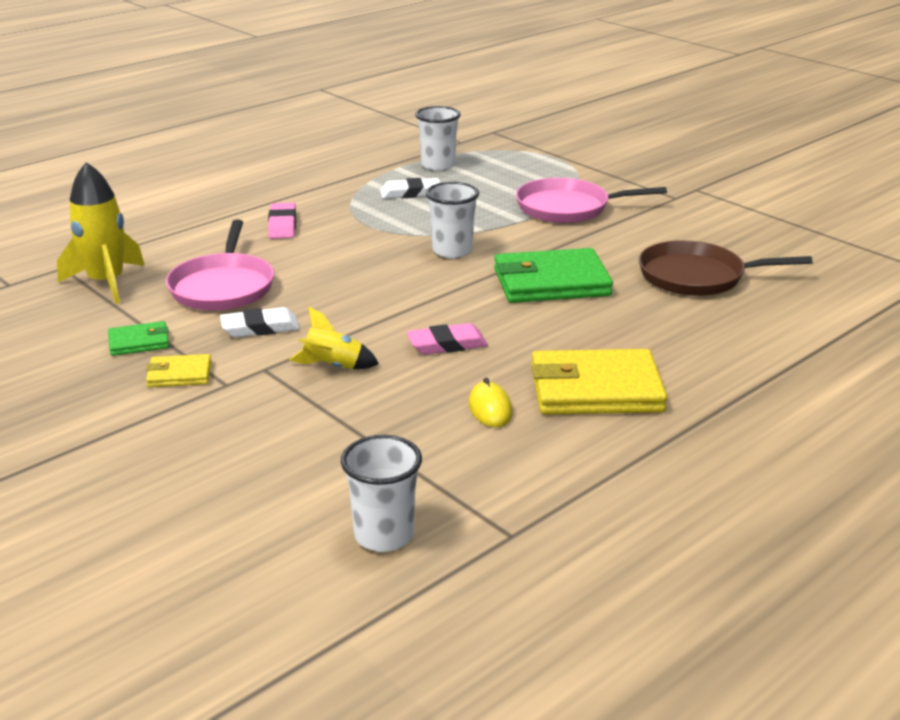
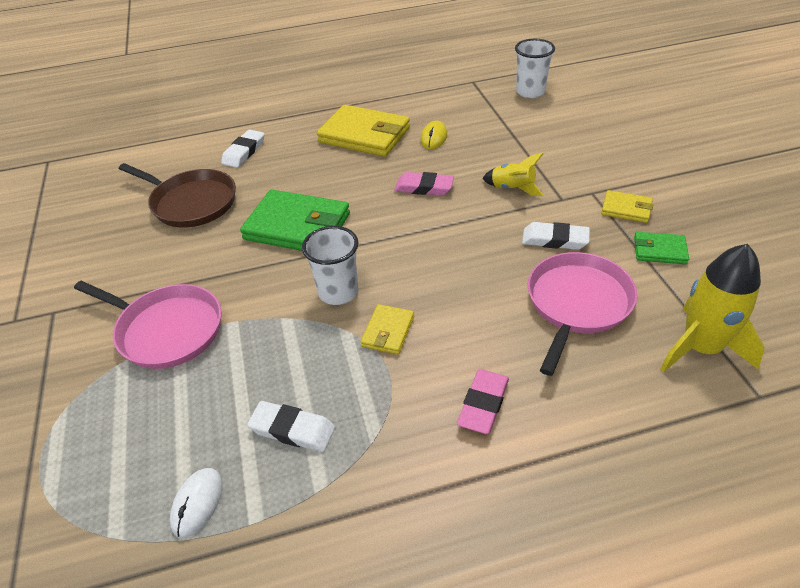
camera: 150 degrees left, 15 degrees up
(385, 240) = (388, 331): none -> yellow wallet
(438, 165) = (197, 503): white cup -> white mouse
(727, 333) = (244, 152): none -> white eraser

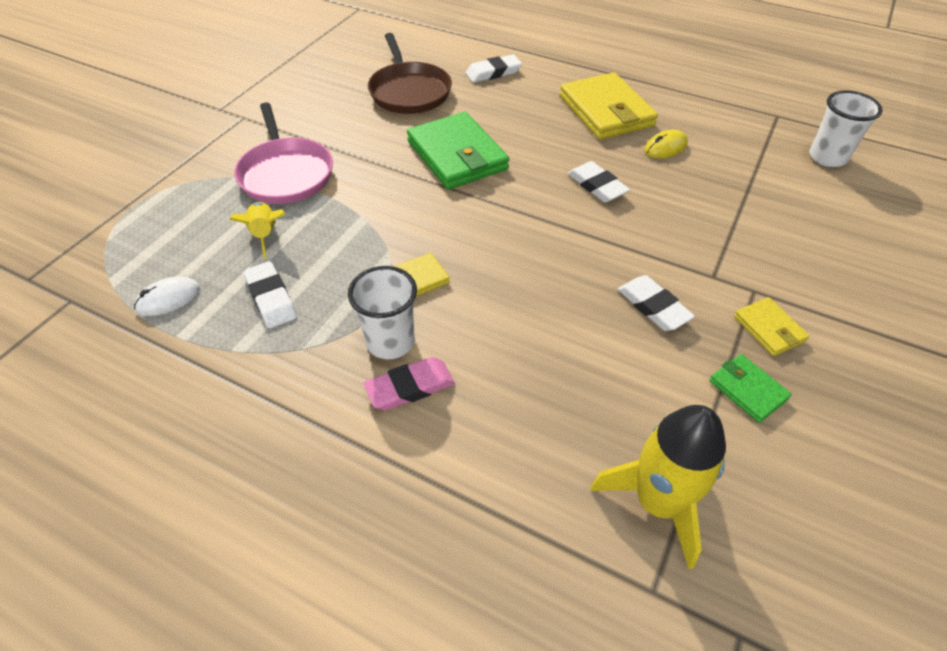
camera: 40 degrees right, 5 degrees up
(338, 292) = (421, 225): white cup -> white cup (390, 342)
(424, 187) = (597, 186): pink eraser -> white eraser
(512, 188) = (677, 236): yellow rocket -> yellow rocket (265, 235)
(577, 304) = (594, 374): pink pan -> none

